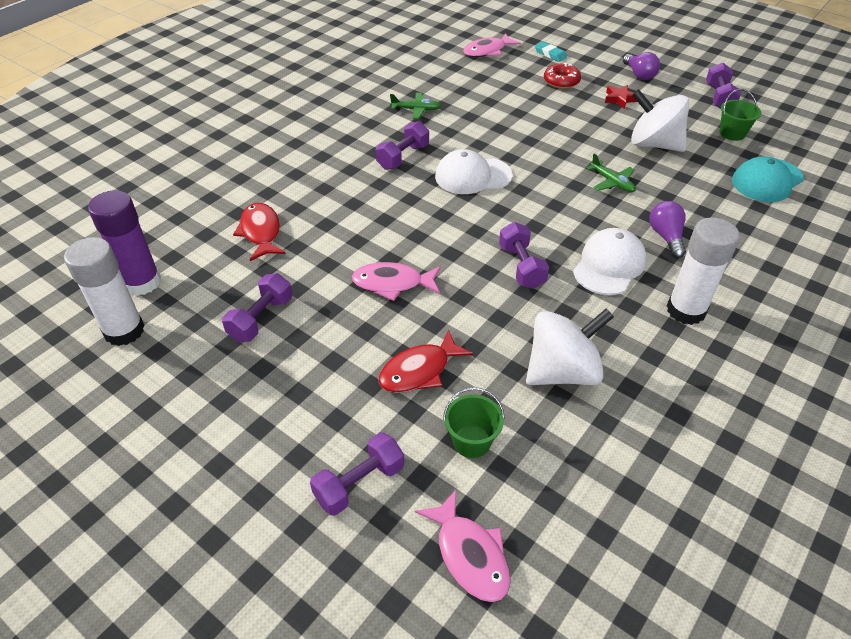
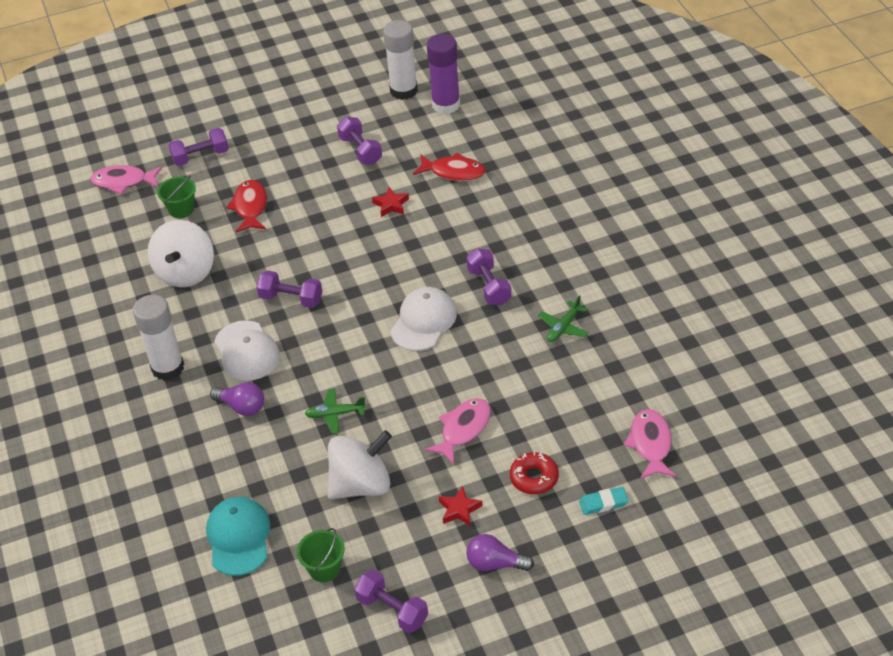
camera: 125 degrees right, 0 degrees up
(339, 255) = (391, 205): none -> red star
(359, 483) = (201, 156): purple dumbbell -> purple dumbbell turned 75 degrees clockwise
(392, 283) = (337, 222): pink fish -> pink fish (463, 429)

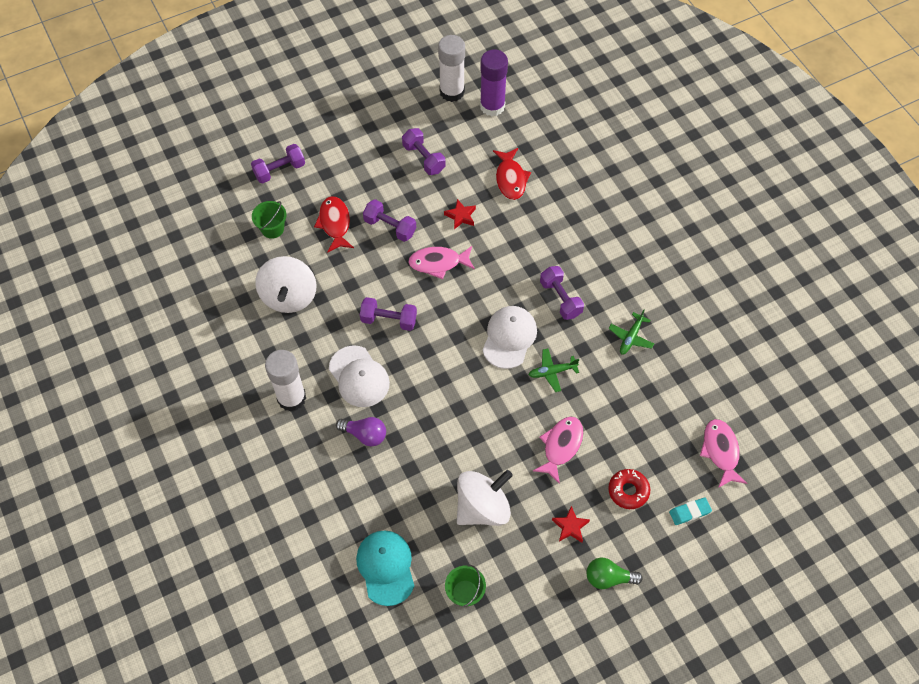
camera: 10 degrees left, 15 degrees up
(123, 182) = (213, 200): pink fish -> pink fish (438, 263)
(335, 414) = (448, 437): green plane -> green plane (552, 372)
(392, 610) = (529, 629): purple dumbbell -> purple dumbbell (390, 227)
(453, 172) = (510, 179): red fish -> red fish turned 75 degrees clockwise
(495, 564) = (608, 578): purple light bulb -> green light bulb

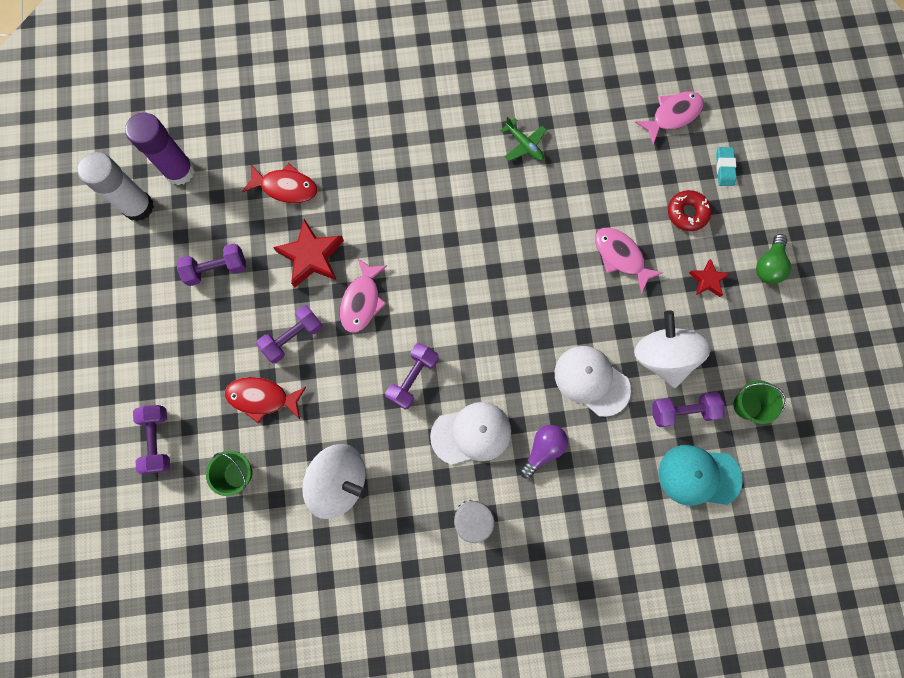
camera: 70 degrees left, 15 degrees up
(461, 216) = (311, 256): red star -> red star, size x1.78
(509, 337) = (481, 261): white cap -> white cap (591, 380)
(552, 372) = (536, 234): green plane -> none
(560, 298) = (454, 194): purple dumbbell -> purple dumbbell (682, 411)
(721, 451) = (672, 115): pink fish -> pink fish turned 135 degrees clockwise

